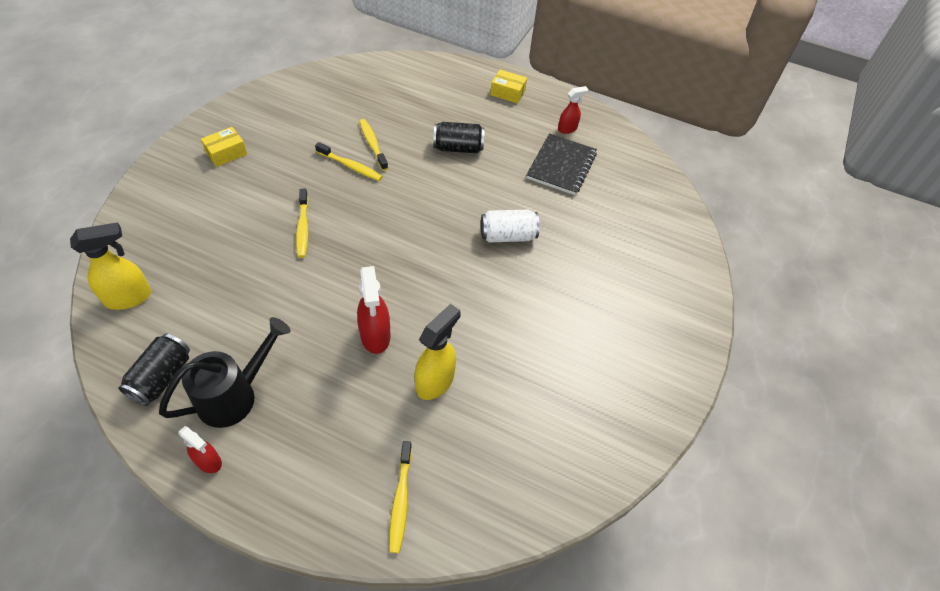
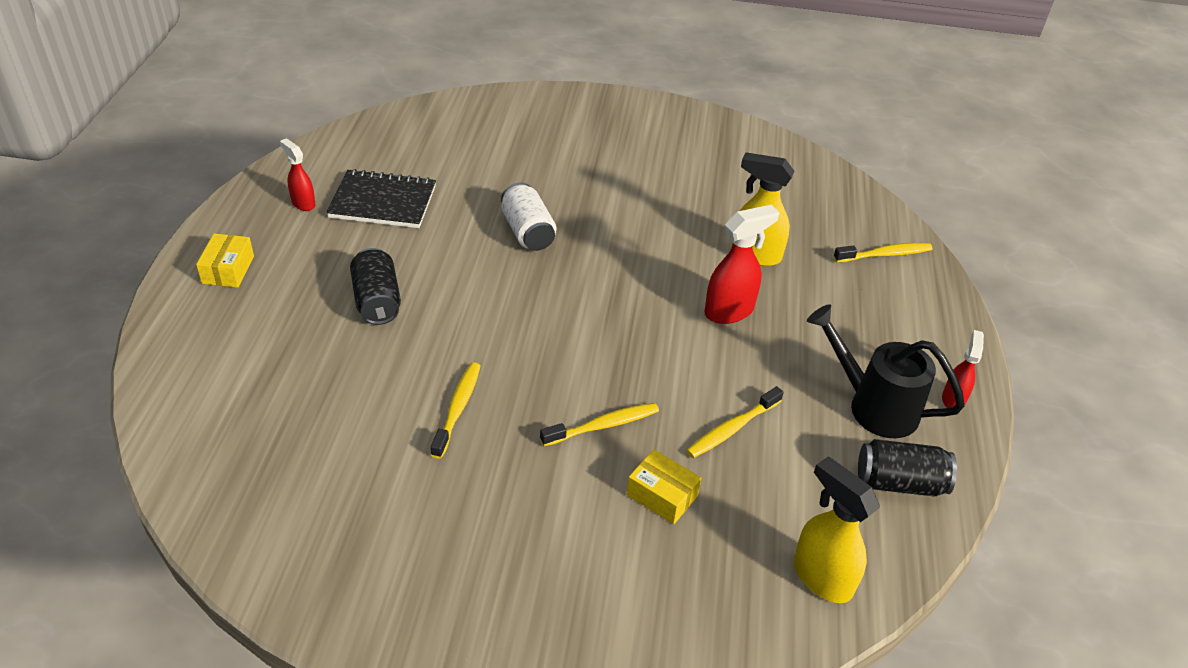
camera: 105 degrees left, 10 degrees down
(226, 153) = (483, 585): yellow box -> yellow box (662, 495)
(372, 144) = (398, 396): yellow toothbrush -> yellow toothbrush (731, 429)

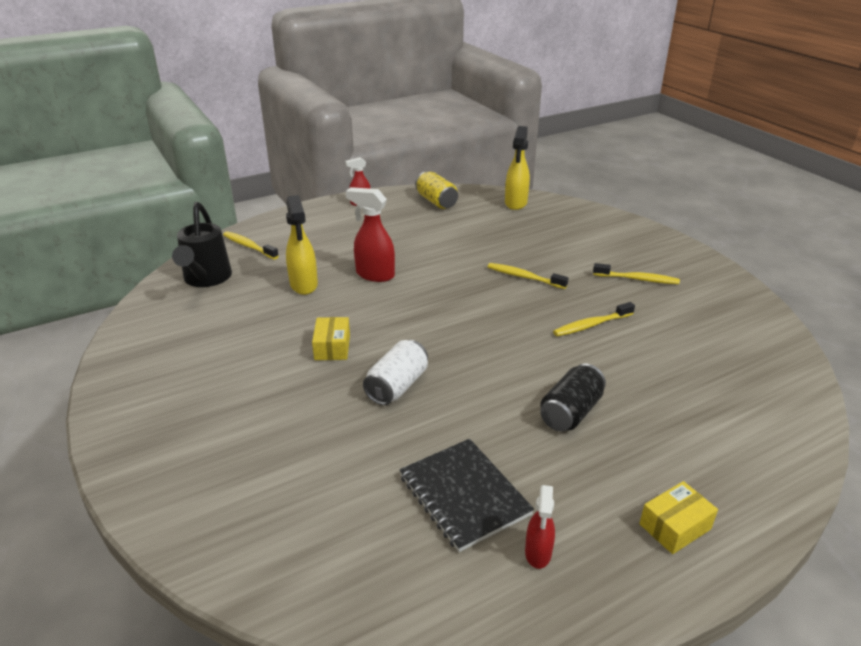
camera: 125 degrees left, 10 degrees down
(662, 495) = (537, 246): yellow box -> yellow box (332, 347)
(731, 429) = (467, 244): yellow toothbrush -> yellow toothbrush (638, 279)
(874, 406) = (394, 218): black watering can -> black watering can (206, 279)
(899, 483) = (436, 201): black can -> yellow can

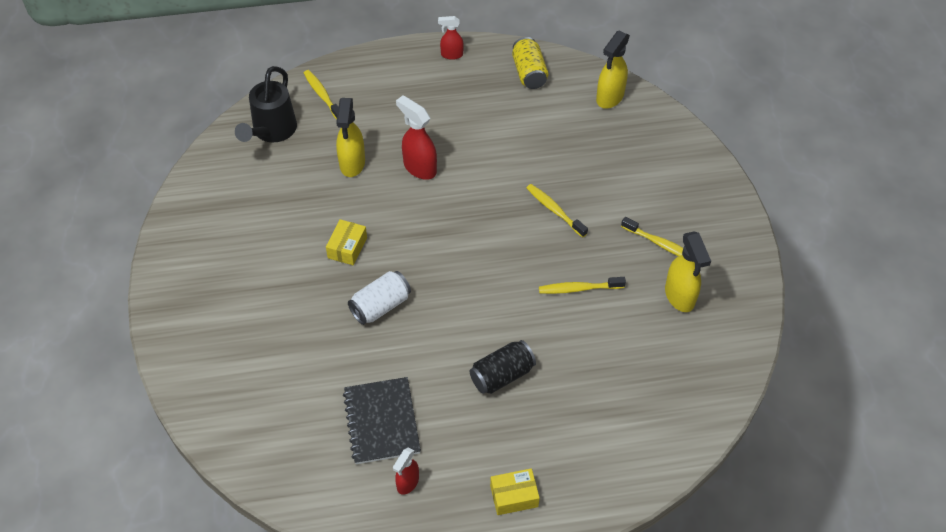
camera: 20 degrees right, 20 degrees up
(687, 309) = (680, 296): none -> yellow spray bottle

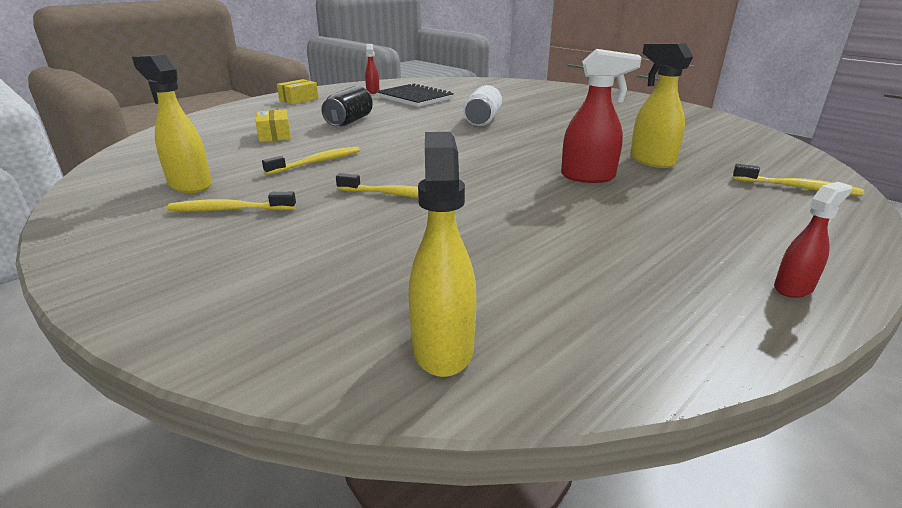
camera: 145 degrees right, 25 degrees down
(272, 131) = (761, 155): black watering can -> none
(347, 248) = (555, 130): yellow box -> yellow box (275, 135)
(529, 73) = (640, 320): yellow can -> none

